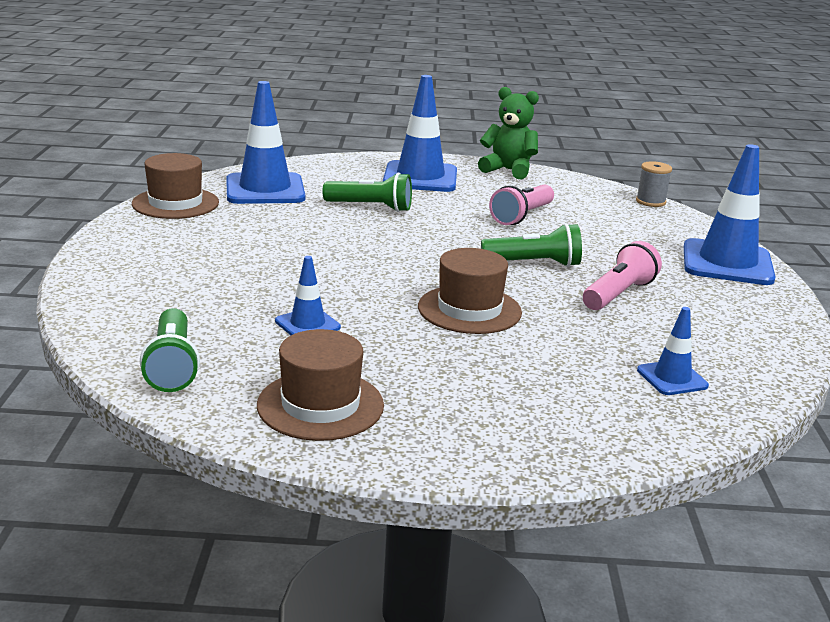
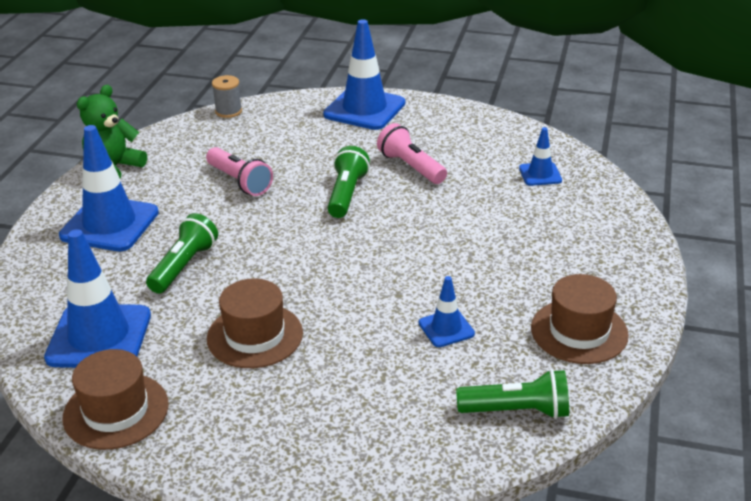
camera: 75 degrees left, 10 degrees up
(469, 310) = (428, 240): brown hat -> brown hat (255, 336)

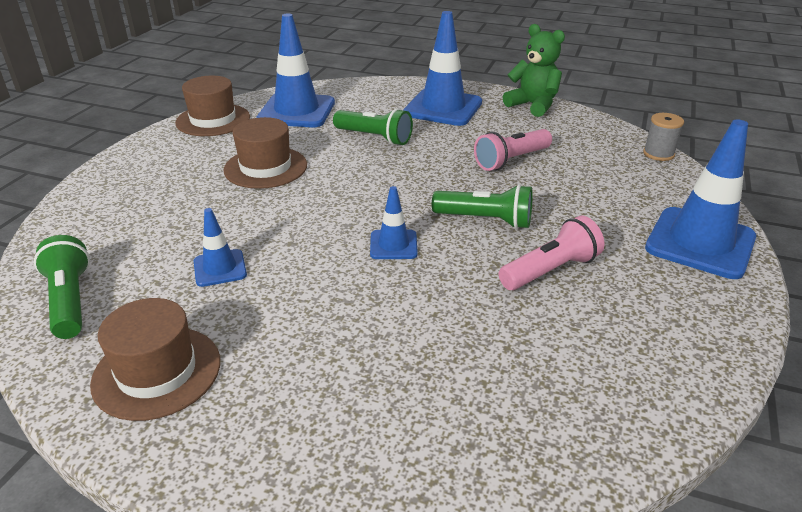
camera: 95 degrees right, 0 degrees up
(517, 411) = (70, 301): green flashlight -> green flashlight turned 150 degrees clockwise
(540, 174) = (539, 399): blue traffic cone -> blue traffic cone (393, 245)

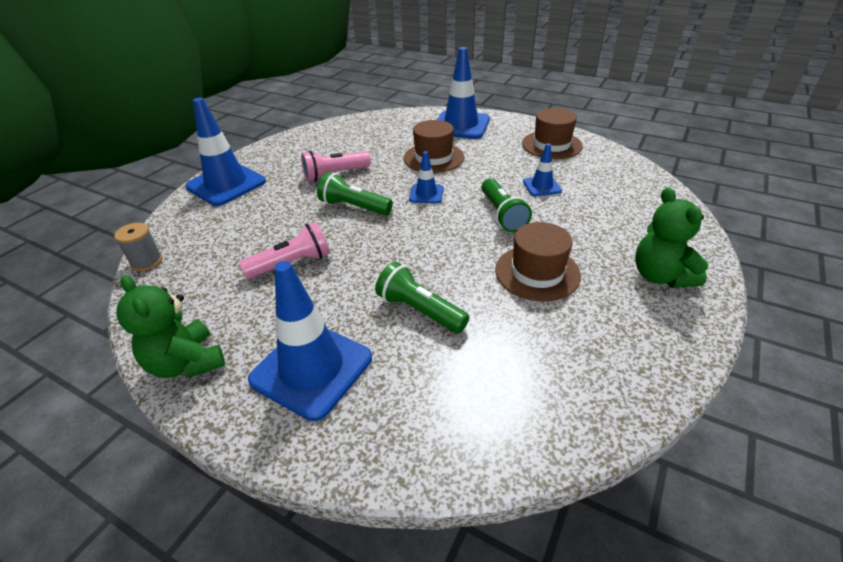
camera: 170 degrees left, 5 degrees up
(70, 301) = (624, 174): green flashlight -> green flashlight (502, 214)
(146, 171) = (660, 276): none -> green teddy bear
(213, 120) = (640, 369): brown hat -> brown hat (433, 158)
(296, 111) = (523, 381): blue traffic cone -> blue traffic cone (461, 125)

